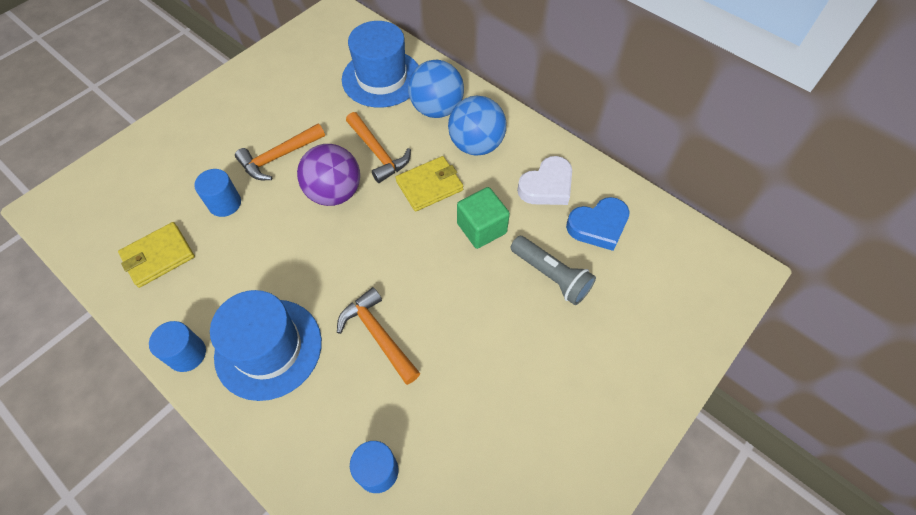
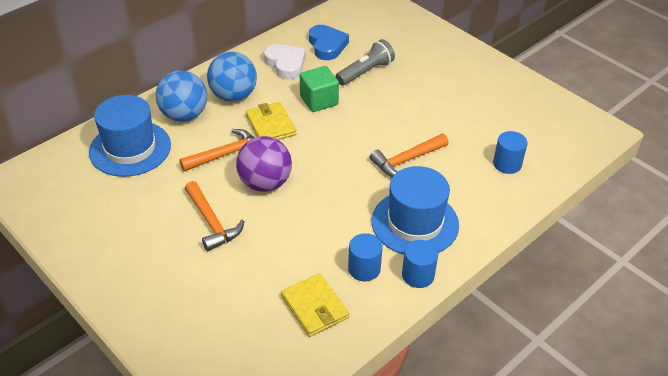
camera: 85 degrees left, 15 degrees down
(225, 203) = (261, 260): blue cylinder -> blue cylinder (364, 269)

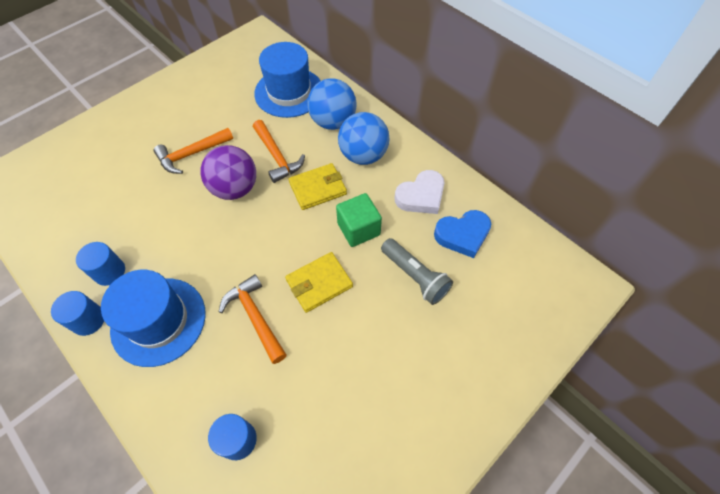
camera: 90 degrees right, 15 degrees up
(314, 307) = (77, 232): yellow wallet -> yellow wallet (319, 283)

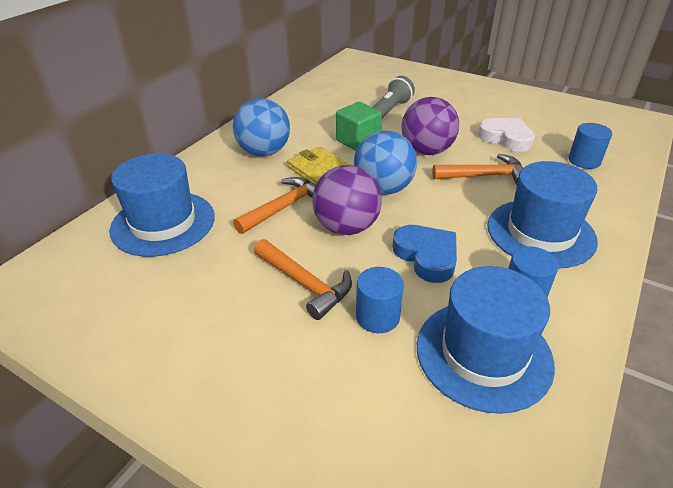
camera: 105 degrees left, 20 degrees down
(85, 226) = (483, 354): none -> blue hat
(88, 320) = (589, 287): blue cylinder -> blue cylinder (377, 317)
(255, 317) = (485, 176): orange hammer -> orange hammer turned 135 degrees counterclockwise
(319, 283) = (427, 151): yellow wallet -> purple ball
(333, 122) = (216, 179): blue ball -> blue ball (383, 189)
(421, 196) = (305, 118): white heart -> white heart (506, 138)
(462, 235) = (337, 98): blue heart -> blue heart (426, 256)

